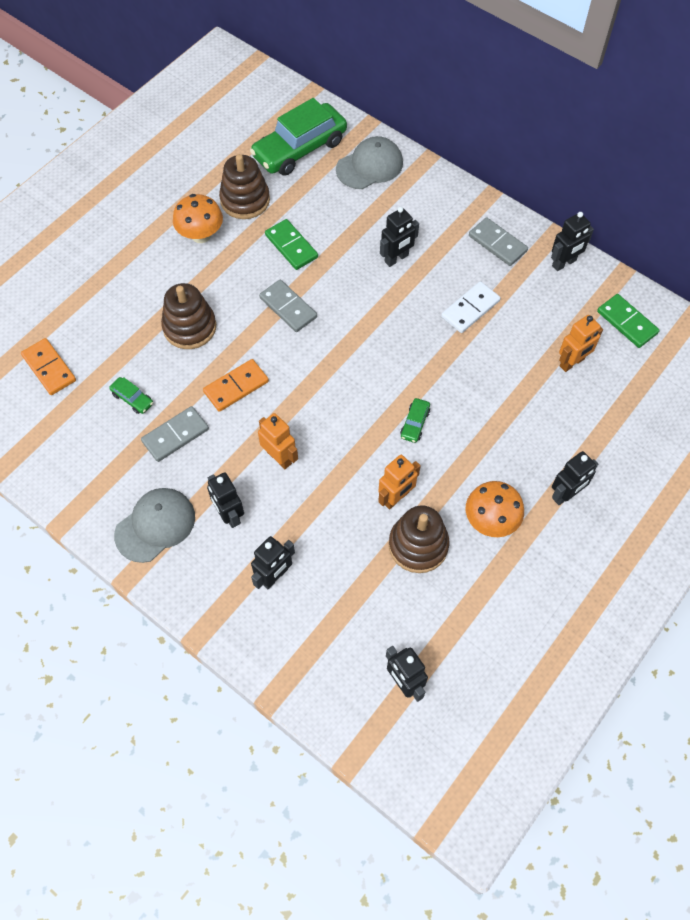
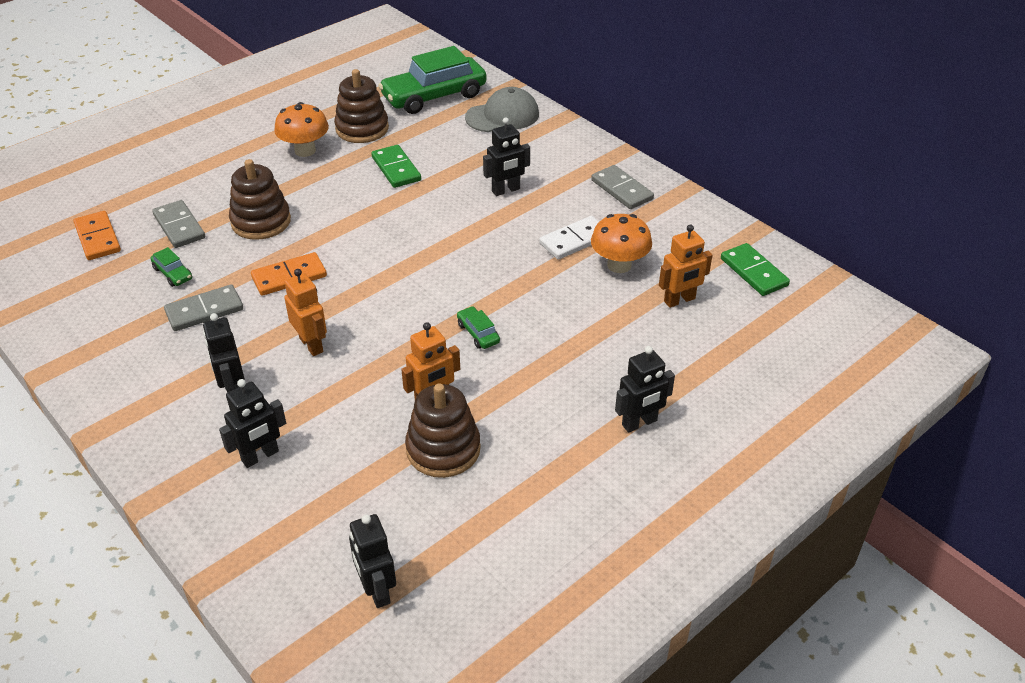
camera: 10 degrees right, 20 degrees down
(155, 525) = (145, 389): grey cap -> none
(288, 307) = (373, 217): grey domino -> grey domino (179, 226)
(414, 423) = (478, 333): green car -> green car turned 120 degrees clockwise
(490, 521) = (539, 437): orange mushroom -> orange mushroom (619, 265)
(564, 263) = (693, 214): black robot -> none

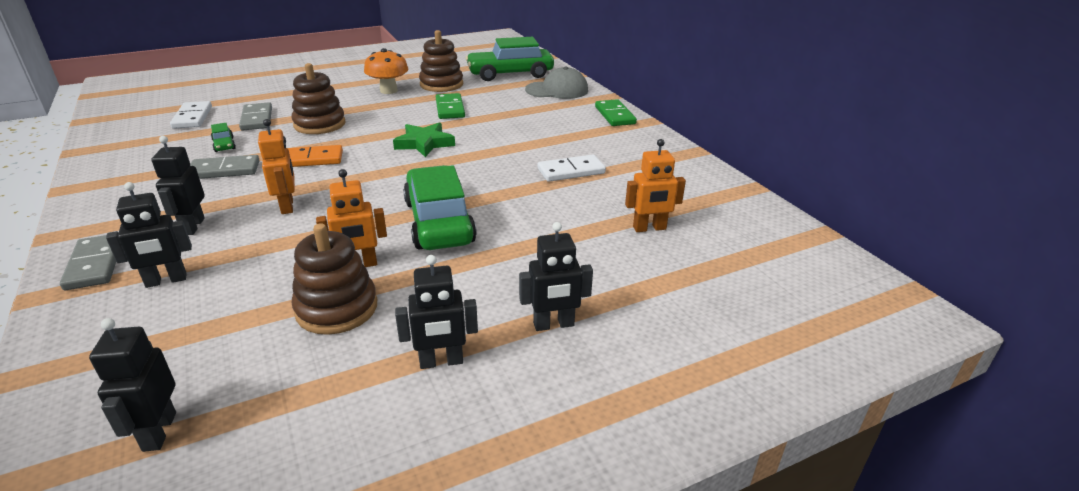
camera: 15 degrees right, 10 degrees down
(97, 238) = (192, 117): orange domino -> white domino
(399, 229) = (424, 143): none -> green star
(478, 333) = (439, 222): green car -> green car, size x2.42
(506, 190) = (531, 132): black robot -> black robot (441, 362)
(619, 265) = (603, 194): orange mushroom -> none
(622, 190) = (633, 144): grey domino -> grey domino (95, 264)
(754, 272) = (736, 218): green domino -> green domino (615, 115)

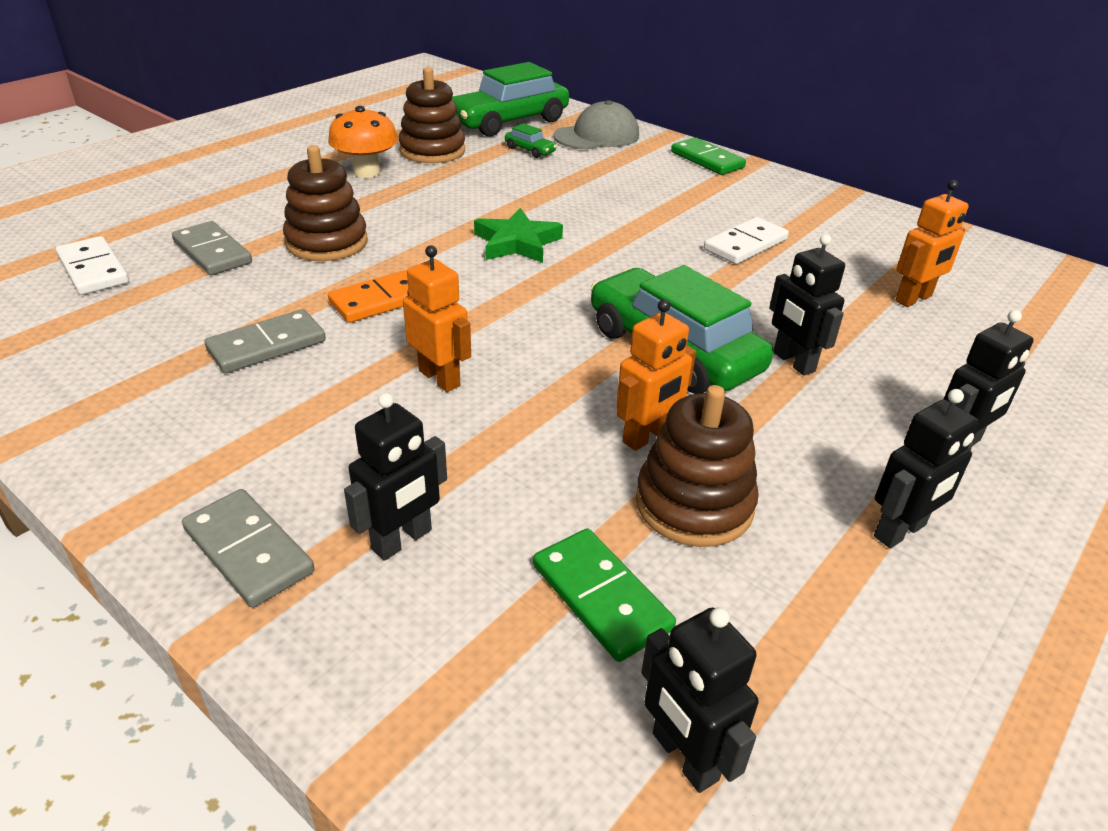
camera: 25 degrees left, 5 degrees up
(193, 226) = (333, 446): black robot -> black robot (793, 362)
(224, 145) = (211, 304): green car -> green car (530, 150)
(450, 108) = (489, 185): green domino -> green domino (601, 597)

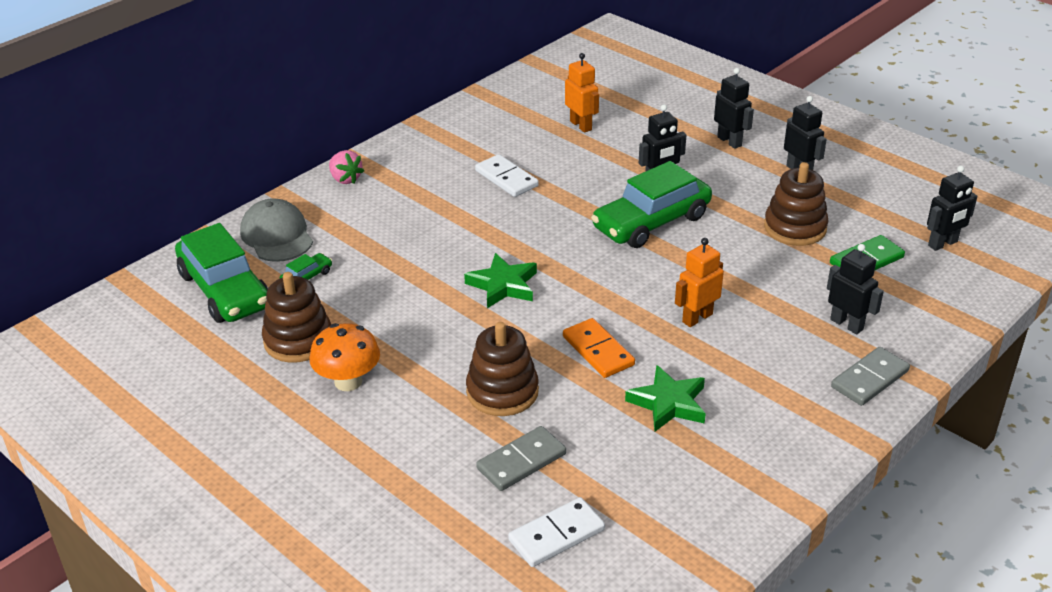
camera: 85 degrees left, 0 degrees up
(267, 345) = (668, 403): grey domino -> green star
(647, 436) = (742, 238): orange robot -> none
(707, 160) = (345, 179): green domino -> pink strawberry

